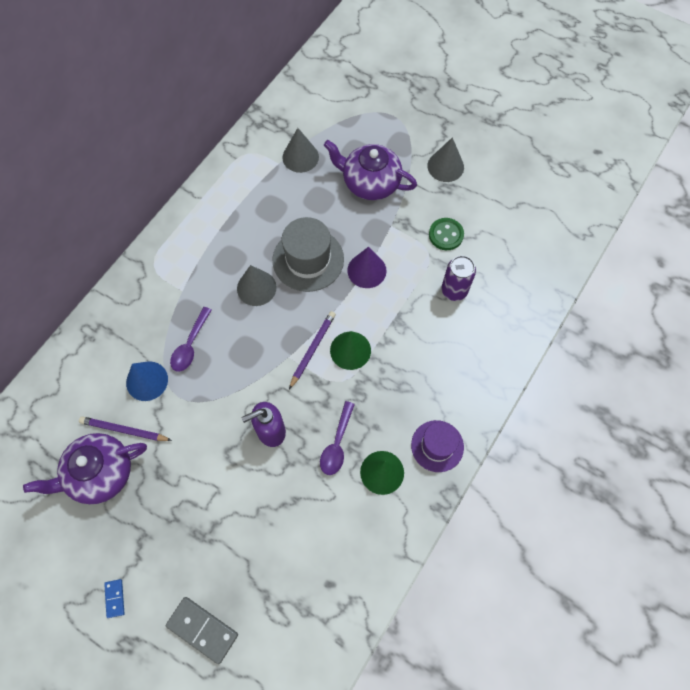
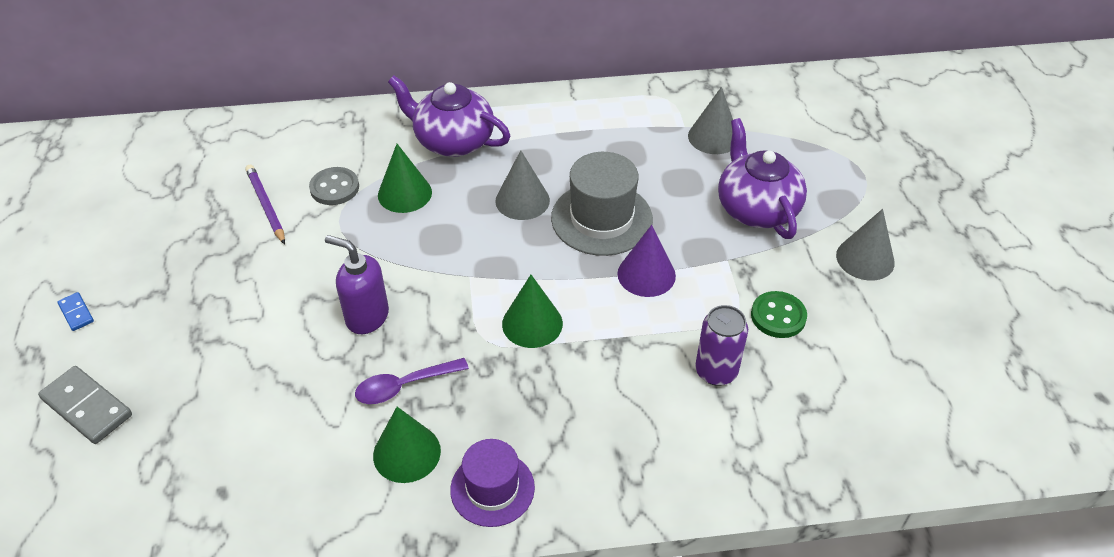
camera: 50 degrees right, 20 degrees down
(100, 473) = (204, 218): purple teapot -> purple teapot (453, 141)
(115, 598) = (76, 313): blue domino -> blue domino turned 75 degrees counterclockwise
(147, 381) = (334, 188): blue cone -> grey button
(190, 345) = (404, 193): purple spoon -> green cone
(202, 629) = (87, 407): grey domino -> grey domino turned 45 degrees counterclockwise
(313, 349) = (499, 290): purple pencil -> none

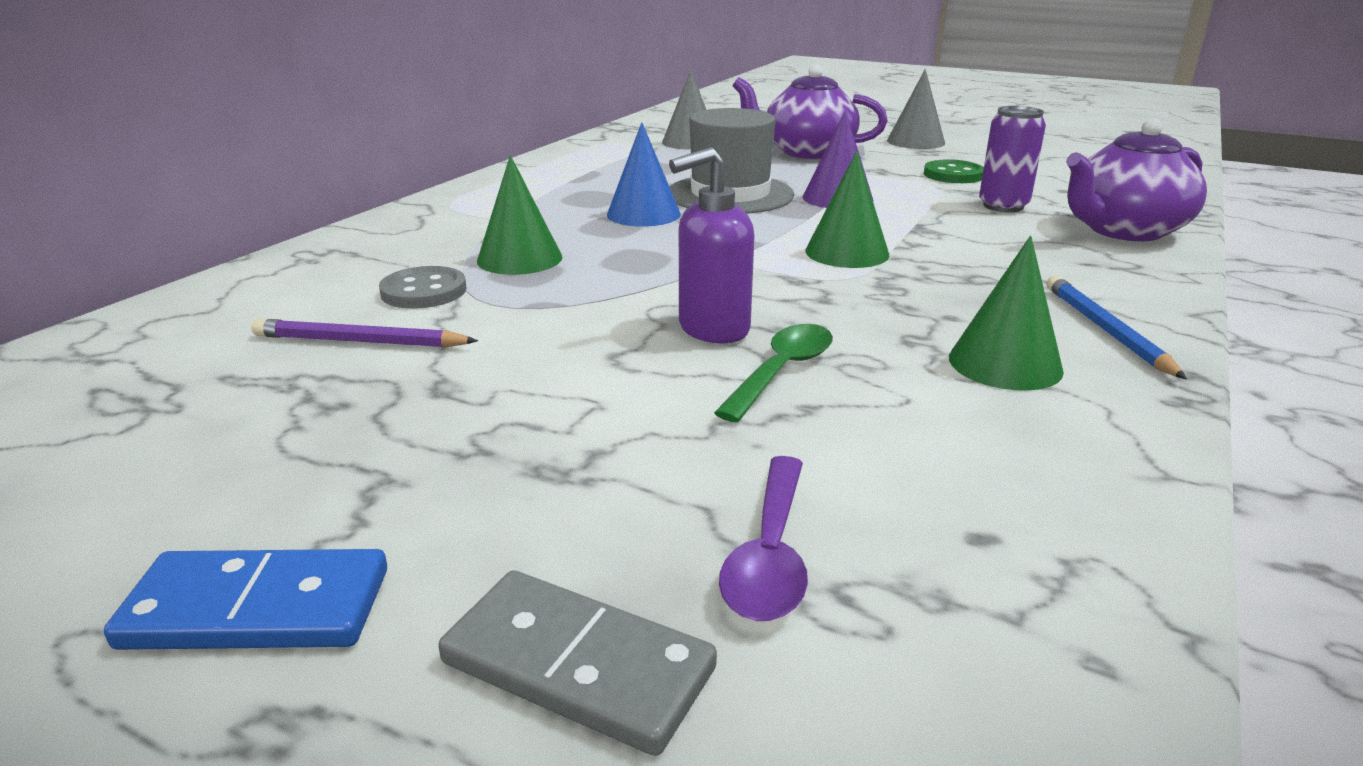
camera: 55 degrees left, 20 degrees down
(76, 313) = (257, 609): blue domino -> blue domino, size x1.91
(87, 407) = (578, 665): grey domino -> grey domino turned 45 degrees clockwise
(334, 366) = (782, 371): none -> green spoon
(404, 386) = (875, 337): purple spoon -> purple spoon (770, 555)
(453, 141) = (481, 218): purple teapot -> purple teapot (1123, 230)
(492, 488) = (1106, 330): purple hat -> blue pencil
(522, 200) = (643, 214): grey cone -> blue cone

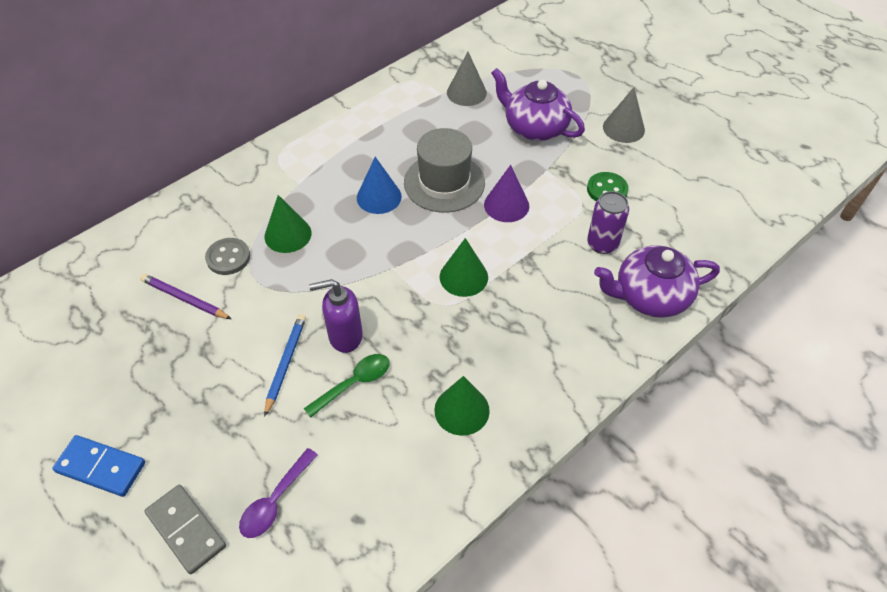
camera: 20 degrees right, 25 degrees up
(1106, 330) = (538, 397): blue pencil -> blue pencil (286, 363)

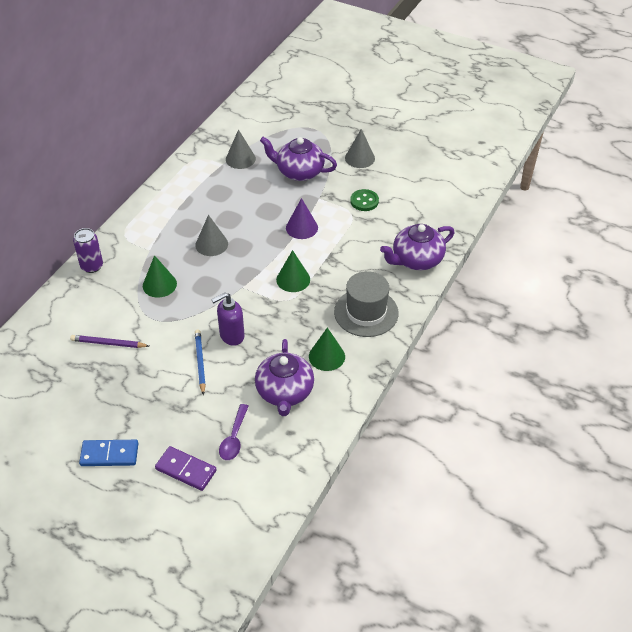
camera: 20 degrees left, 5 degrees down
(186, 529) = (186, 470): grey domino -> purple domino
(228, 257) = (125, 310): grey button -> none
(354, 383) = (251, 361): green spoon -> none
(378, 449) = (284, 392): none -> purple teapot
(379, 197) = (211, 244): blue cone -> grey cone
(444, 182) = (253, 223): grey hat -> grey hat (366, 312)
(602, 244) = (374, 236): purple can -> purple can (92, 266)

